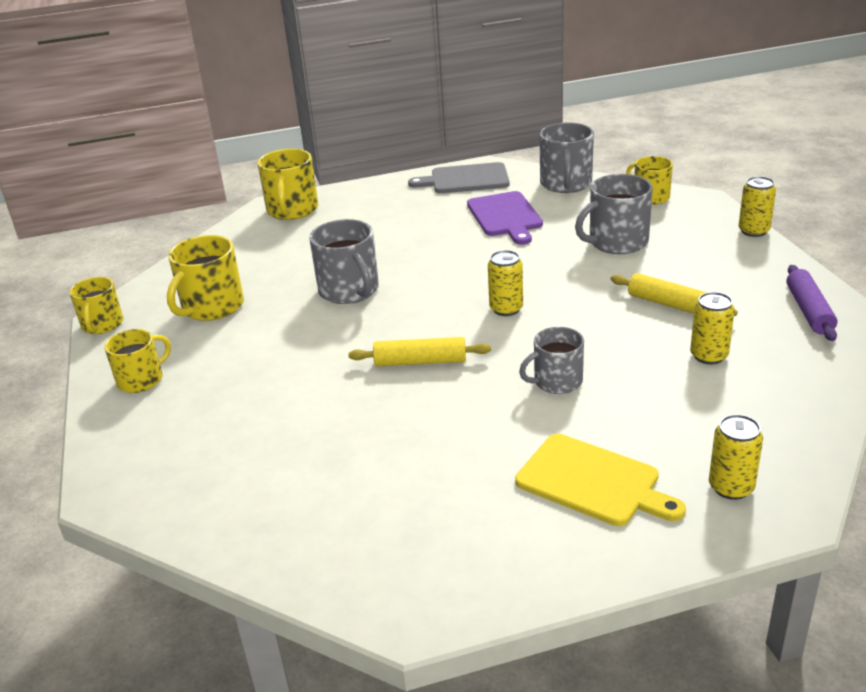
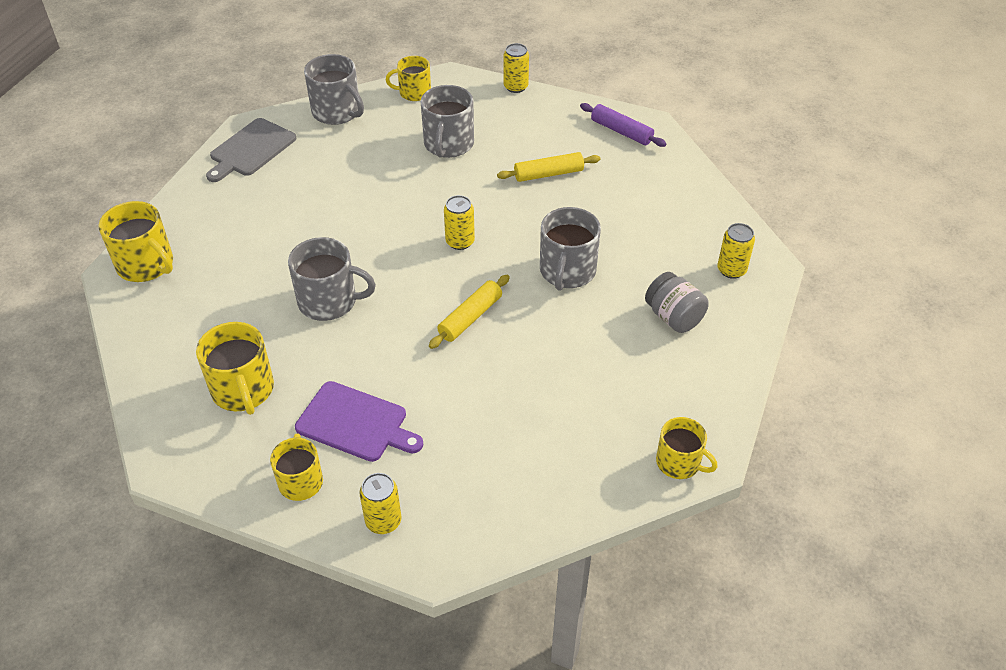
camera: 55 degrees left, 15 degrees up
(102, 325) = (174, 473): yellow mug -> yellow mug (679, 462)
(505, 216) = (338, 166): purple cutting board -> purple cutting board (355, 423)
(557, 381) = (567, 271): grey mug -> grey mug, size x1.51
(592, 481) = (673, 317): yellow cutting board -> grey jar
(709, 356) = (616, 197): yellow can -> yellow can (383, 521)

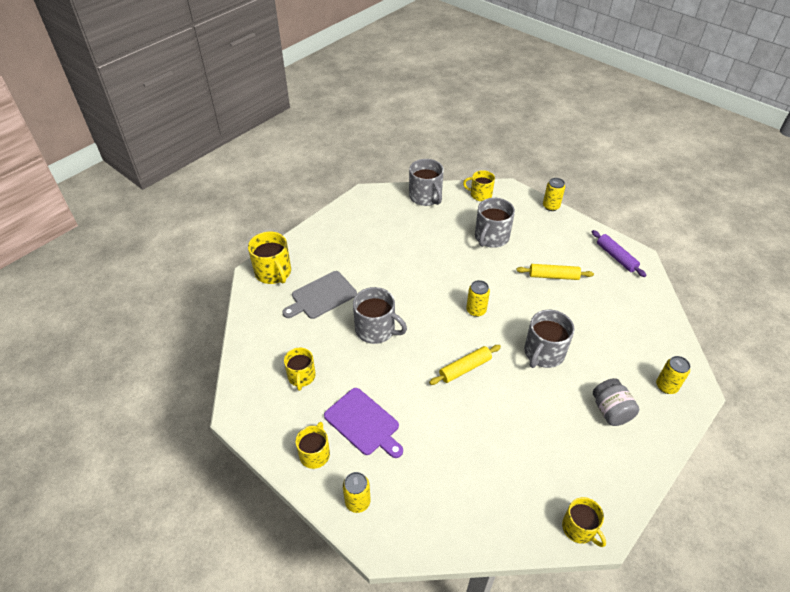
camera: 20 degrees right, 0 degrees up
(243, 390) = (301, 376): yellow mug -> yellow mug, size x0.66
(251, 149) = (363, 210): grey cutting board -> grey cutting board (321, 296)

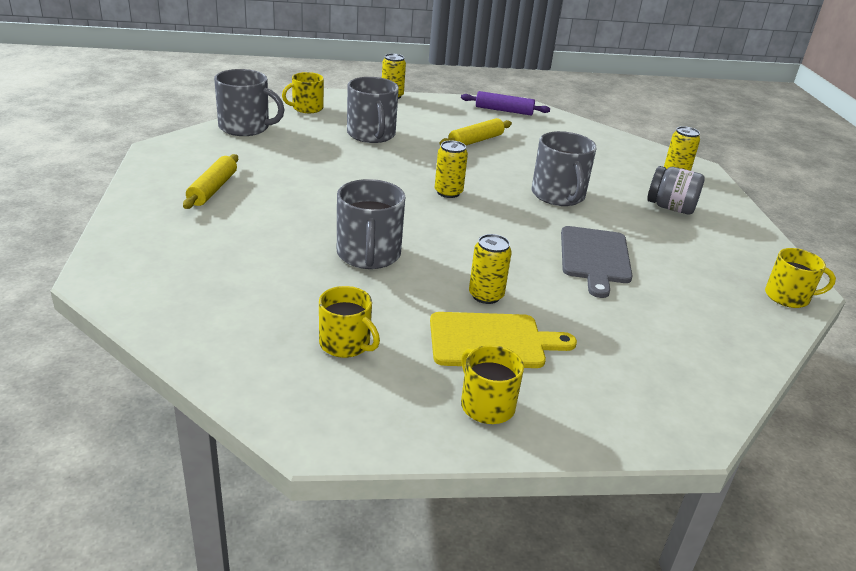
camera: 50 degrees left, 15 degrees down
(273, 272) = (133, 265): yellow mug -> none
(321, 296) = (247, 257): grey cutting board -> grey cutting board (595, 258)
(357, 502) = (604, 413): yellow can -> yellow can (486, 295)
(364, 423) = (492, 341): purple cutting board -> yellow cutting board
(376, 329) = (368, 255): grey mug -> grey mug turned 105 degrees clockwise
(465, 368) = (513, 240): yellow rolling pin -> yellow rolling pin (213, 189)

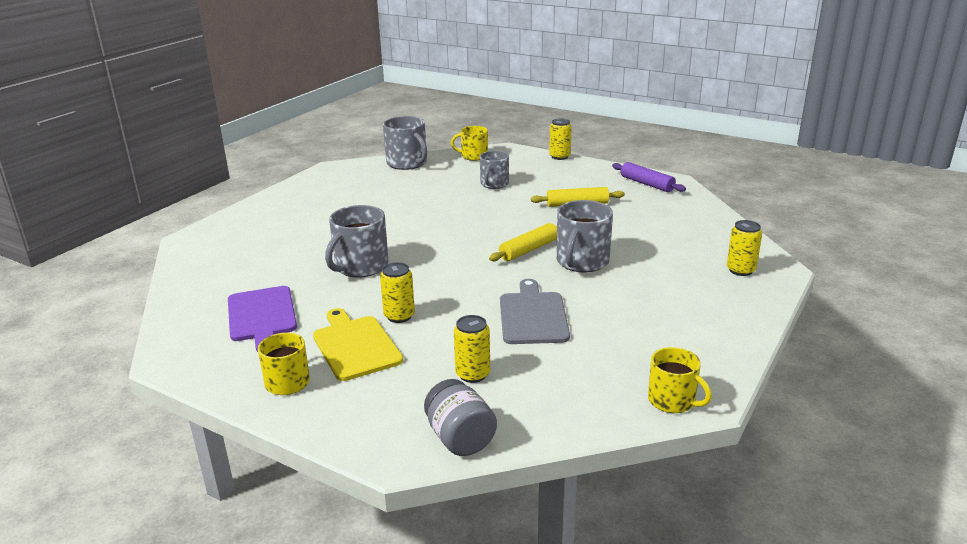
camera: 40 degrees right, 5 degrees down
(213, 189) = (325, 201): yellow rolling pin -> yellow rolling pin (529, 250)
(345, 344) = (262, 316): yellow mug -> purple cutting board
(371, 135) = (494, 184): grey mug -> grey mug, size x0.66
(448, 192) = (488, 238): yellow can -> yellow can (473, 374)
(492, 341) = (355, 346): yellow cutting board -> yellow cutting board turned 150 degrees counterclockwise
(595, 258) = (533, 316): grey cutting board -> grey cutting board turned 135 degrees clockwise
(670, 208) = (680, 297): grey jar -> grey jar (460, 439)

